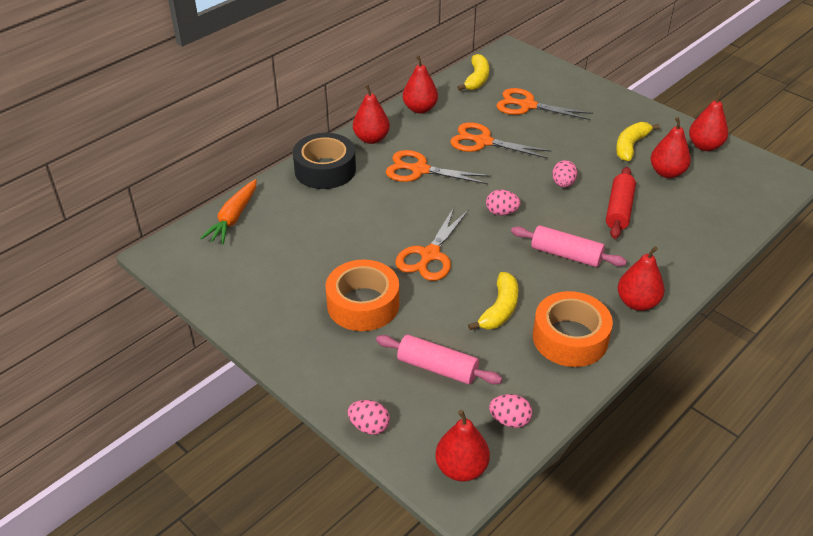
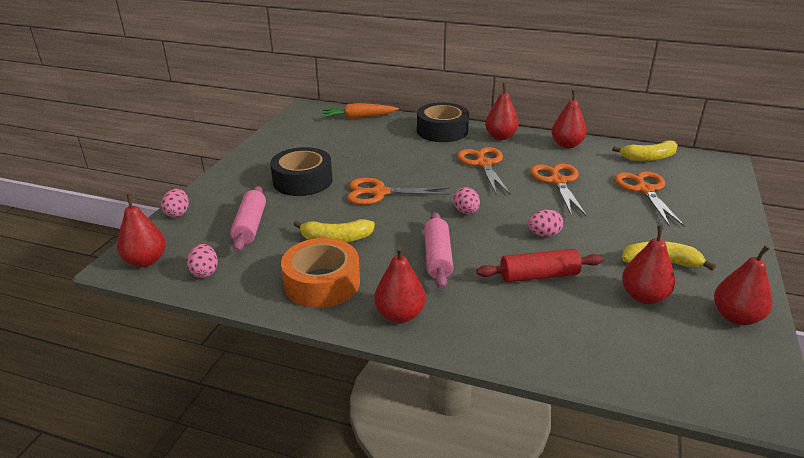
camera: 65 degrees right, 10 degrees down
(363, 304) = (302, 181): orange tape -> black tape

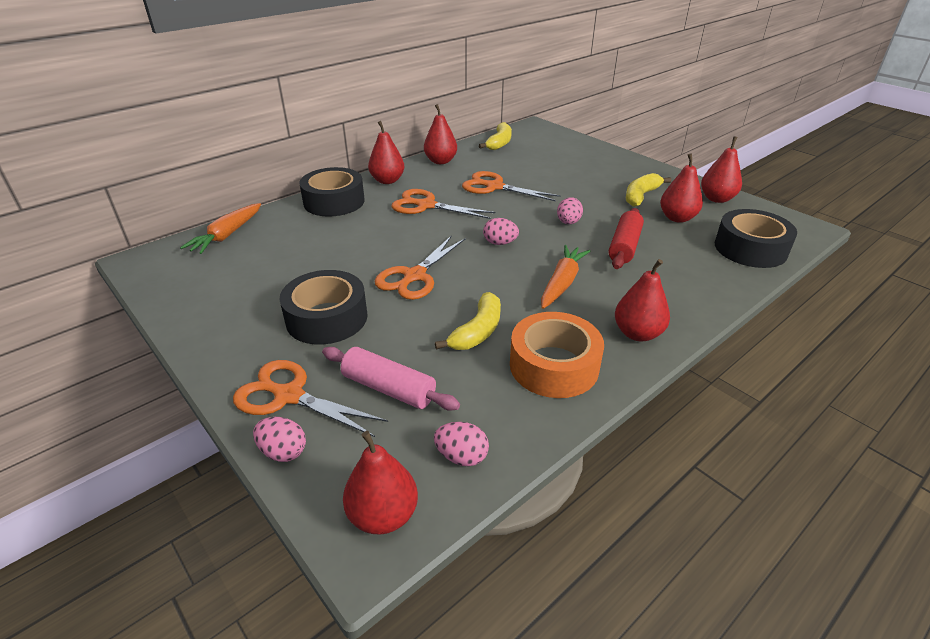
camera: 60 degrees left, 5 degrees up
(438, 257) = (562, 283): pink rolling pin -> orange carrot
(641, 363) = (750, 249): none -> black tape
(644, 190) = (543, 163): orange scissors -> orange scissors (288, 396)

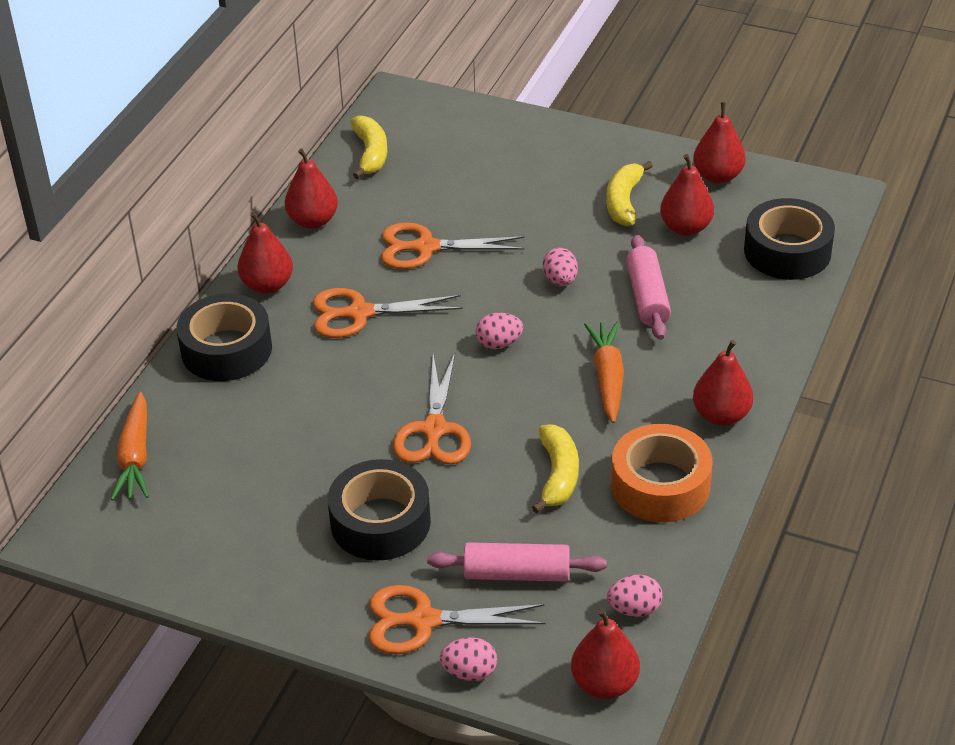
camera: 25 degrees left, 5 degrees up
(624, 246) = (647, 297): red rolling pin -> pink rolling pin

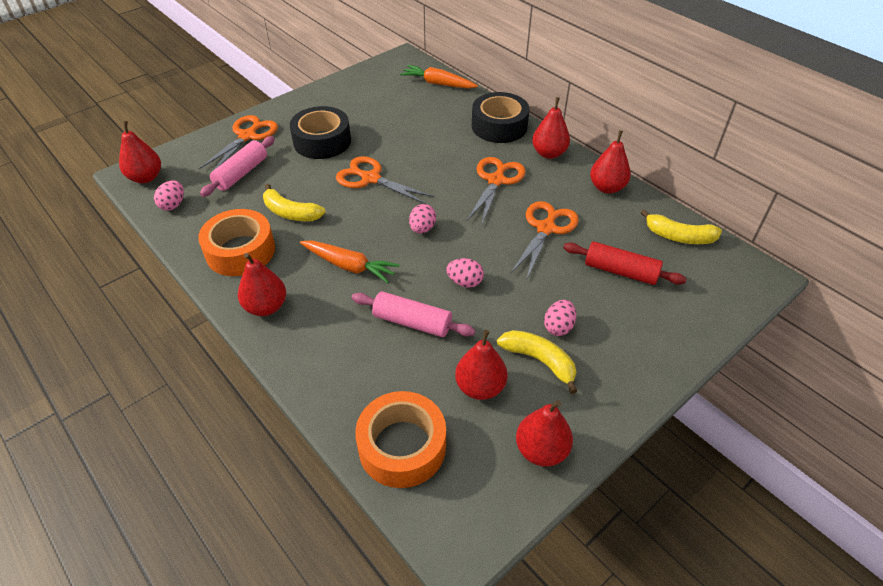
camera: 115 degrees right, 5 degrees up
(458, 180) = (620, 271): none -> red rolling pin
(469, 672) = (203, 140): pink egg -> pink egg (558, 327)
(787, 251) = (402, 446): black tape -> orange tape

